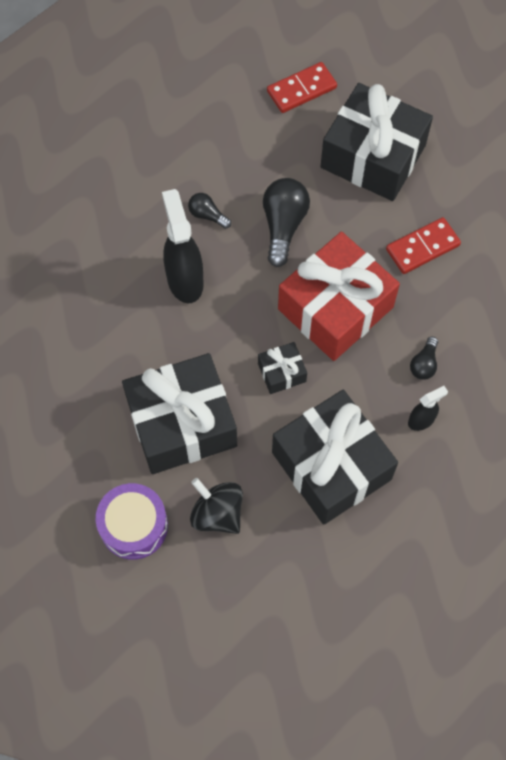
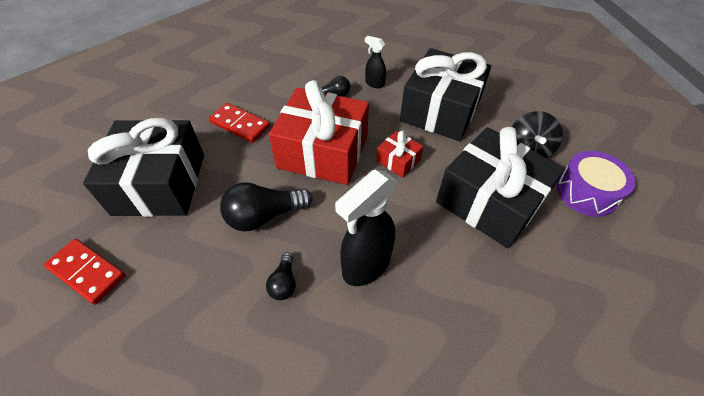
camera: 120 degrees left, 15 degrees down
(282, 372) = (398, 161): black gift -> red gift

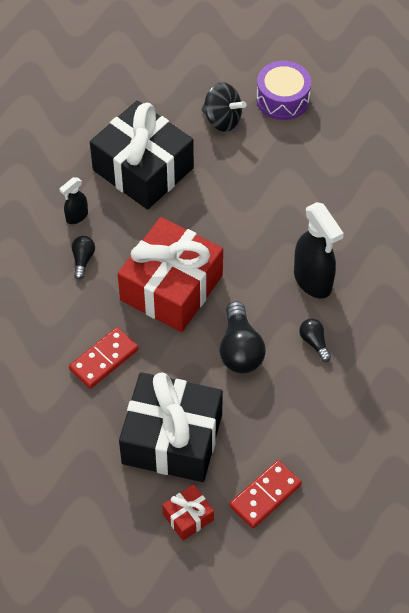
camera: 75 degrees left, 5 degrees up
(284, 283) = (314, 342): black light bulb -> black light bulb turned 135 degrees counterclockwise
(398, 161) = (203, 226): red gift -> red gift (188, 517)
(489, 201) = (272, 172): black gift -> none

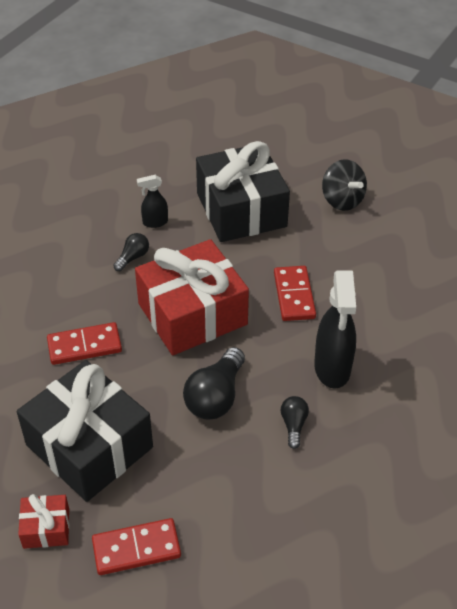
camera: 30 degrees right, 10 degrees down
(242, 231) = (294, 295): none -> red domino
(282, 99) = (411, 206): purple drum -> none

